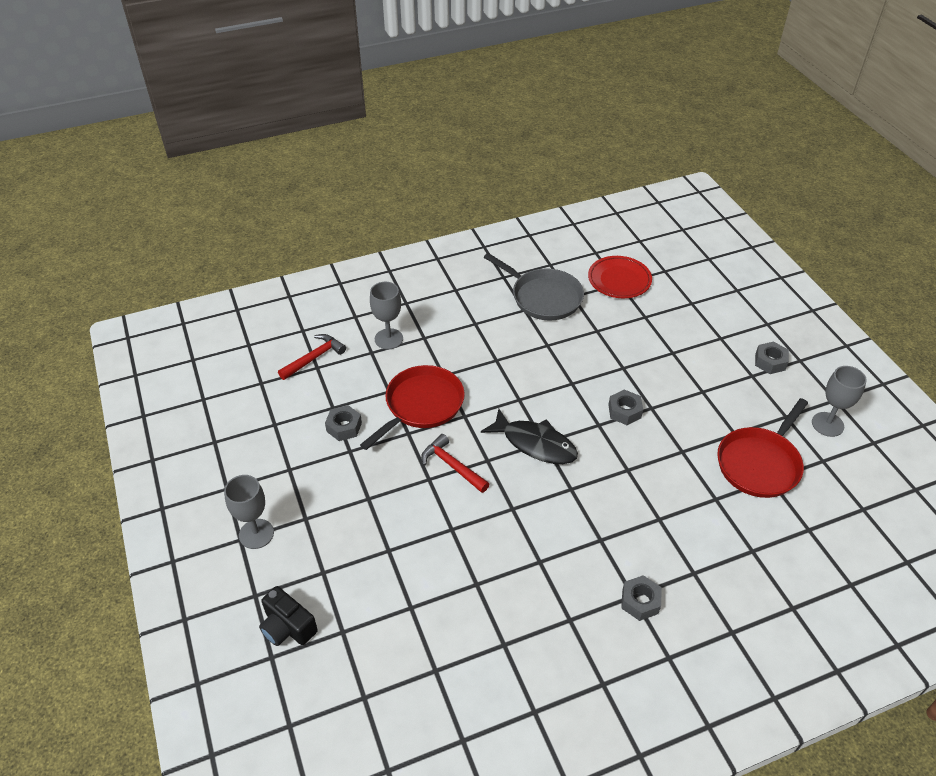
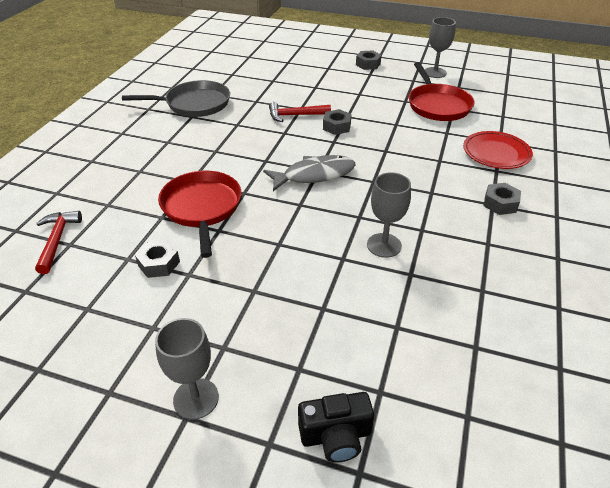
camera: 50 degrees left, 5 degrees down
(388, 339) = (110, 188): grey goblet -> grey goblet (384, 245)
(452, 466) = (282, 224): red hammer -> red hammer (295, 115)
(535, 443) = (314, 175): black fish -> grey fish
(619, 280) = (229, 73): red plate -> red plate (496, 153)

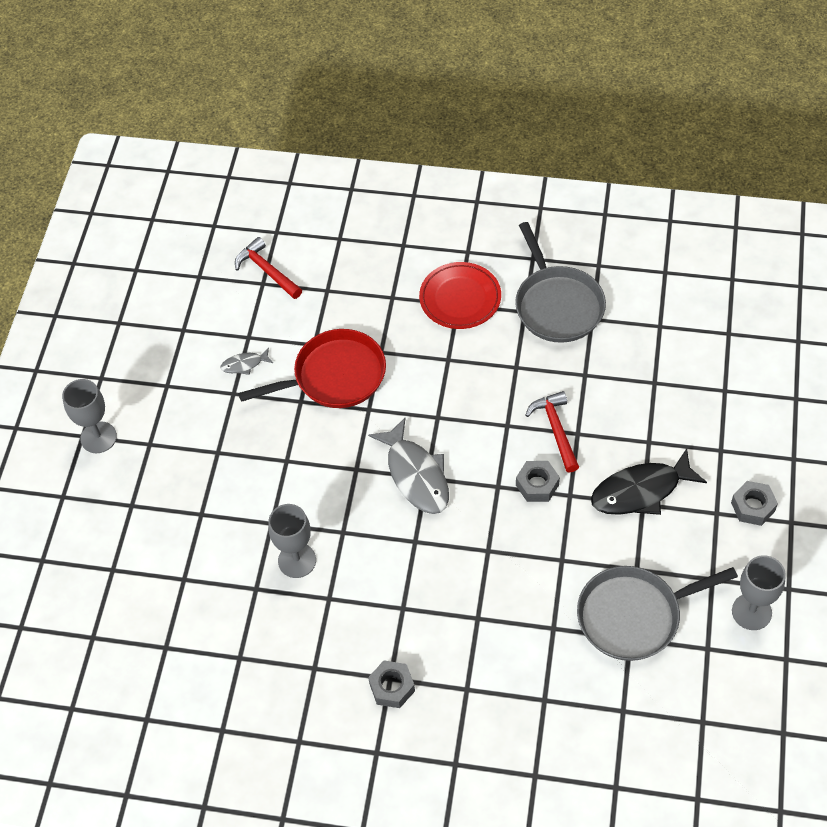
camera: 85 degrees right, 15 degrees up
(57, 240) = (267, 271): red hammer -> red hammer turned 120 degrees counterclockwise
(159, 263) = (244, 364): grey nut -> grey fish
(336, 436) = (71, 540): black camera -> none
(350, 93) = (641, 491): none -> black fish
(437, 105) = (633, 616): red pan -> grey pan
(496, 153) = (510, 691): red plate -> red plate (460, 298)

